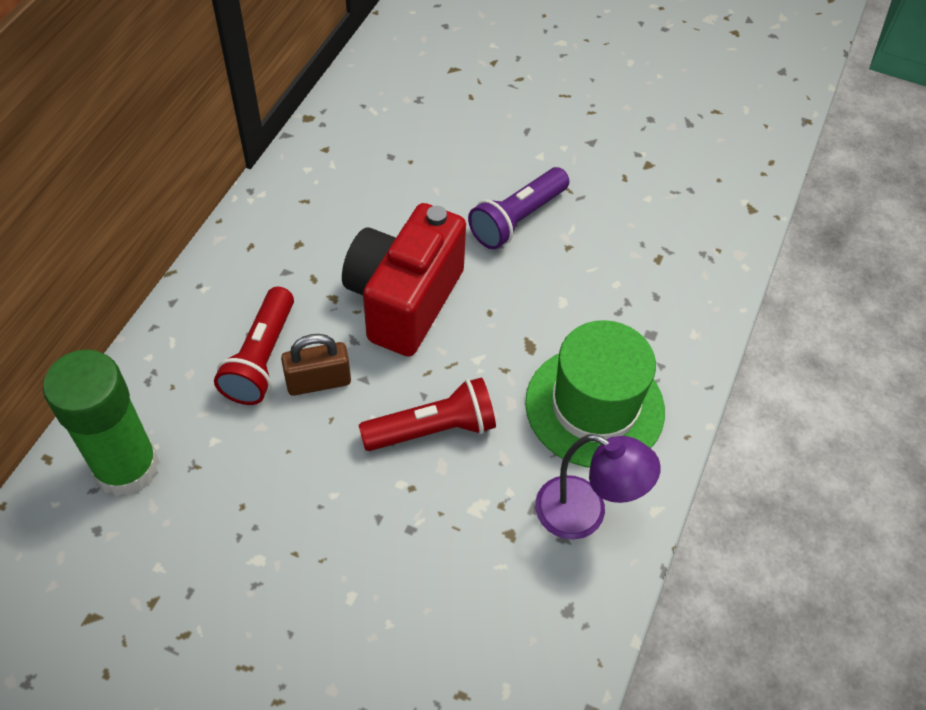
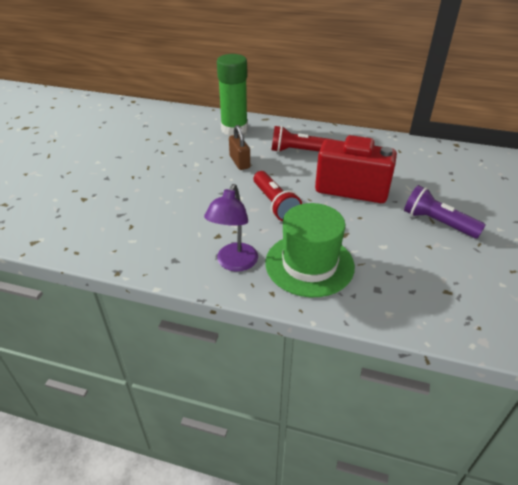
camera: 85 degrees right, 15 degrees down
(318, 381) = (291, 167): brown padlock -> brown padlock (239, 162)

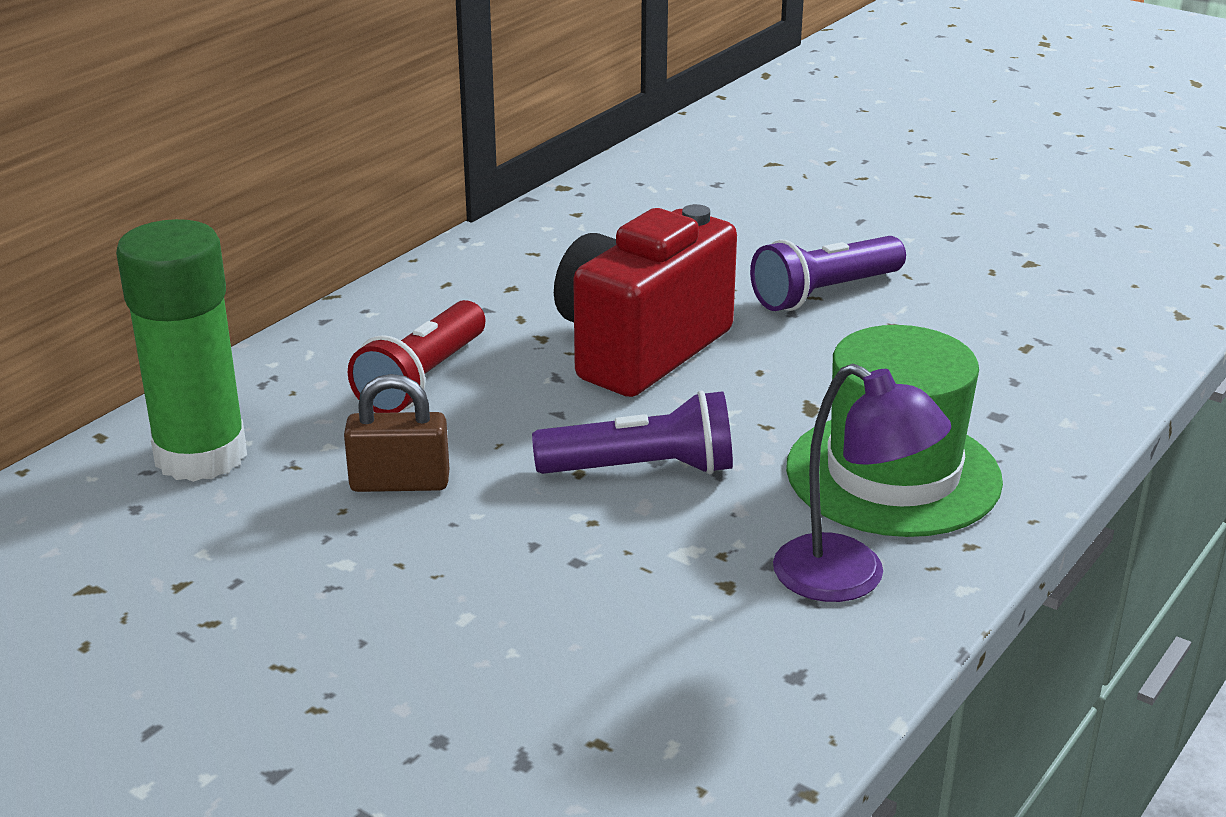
camera: 70 degrees left, 10 degrees down
(275, 204) = (642, 469): red flashlight -> purple flashlight

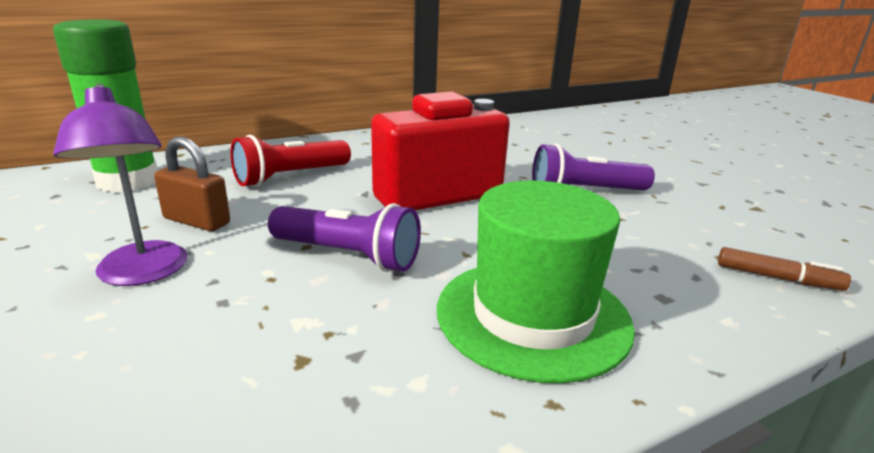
camera: 25 degrees right, 5 degrees down
(849, 579) = (407, 394): purple lamp -> purple lamp (143, 273)
(1089, 358) = (777, 278): none -> brown marker

